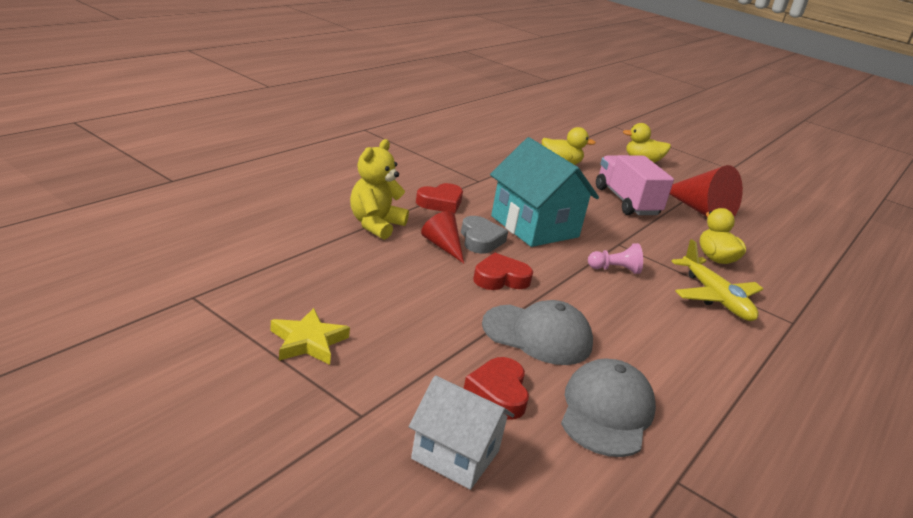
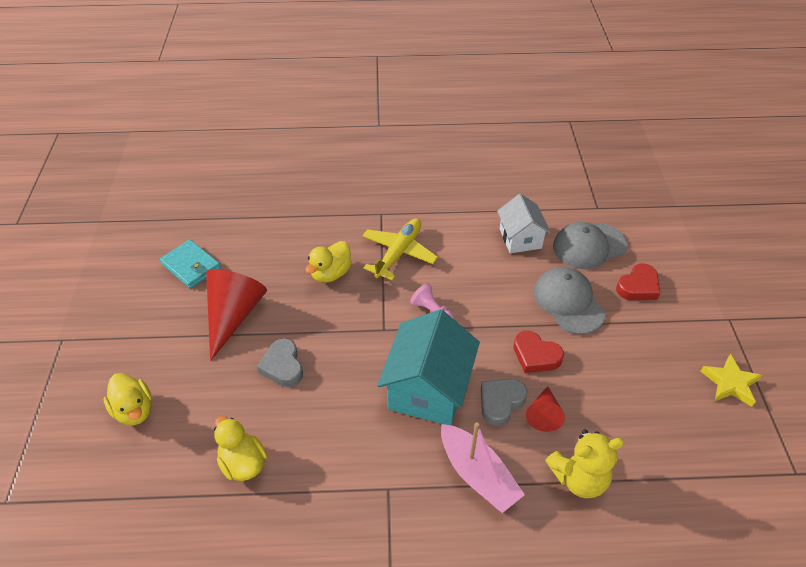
camera: 125 degrees left, 20 degrees up
(440, 203) = (477, 475): red heart -> pink boat
(455, 455) = (695, 274): white house -> white house (520, 238)
(626, 202) = (283, 366): pink truck -> grey heart
(778, 221) = (191, 266): none -> turquoise wallet

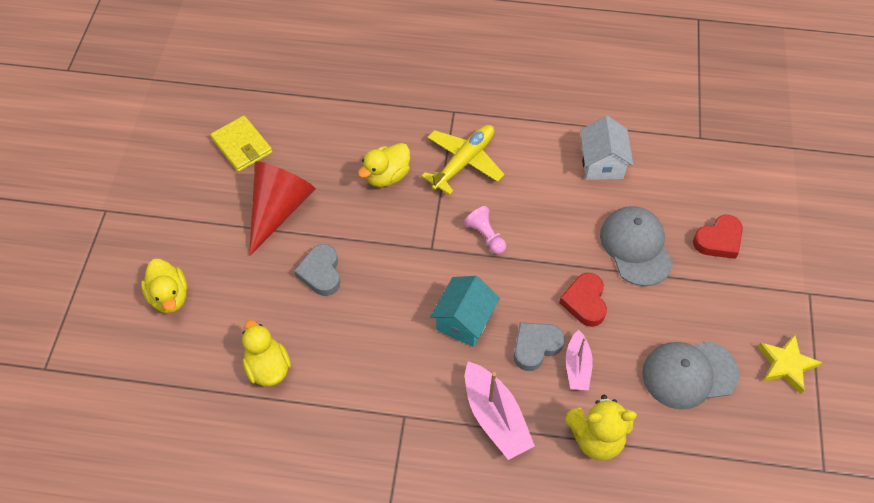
camera: 10 degrees right, 10 degrees up
(191, 266) = (242, 146): turquoise wallet -> yellow wallet
(428, 389) = (464, 320): turquoise house -> turquoise house, size x0.62
(535, 355) = (585, 302): red heart -> red heart turned 45 degrees clockwise
(543, 414) = (577, 366): red cone -> pink boat
(589, 246) = (677, 183): grey cap -> grey cap (689, 374)

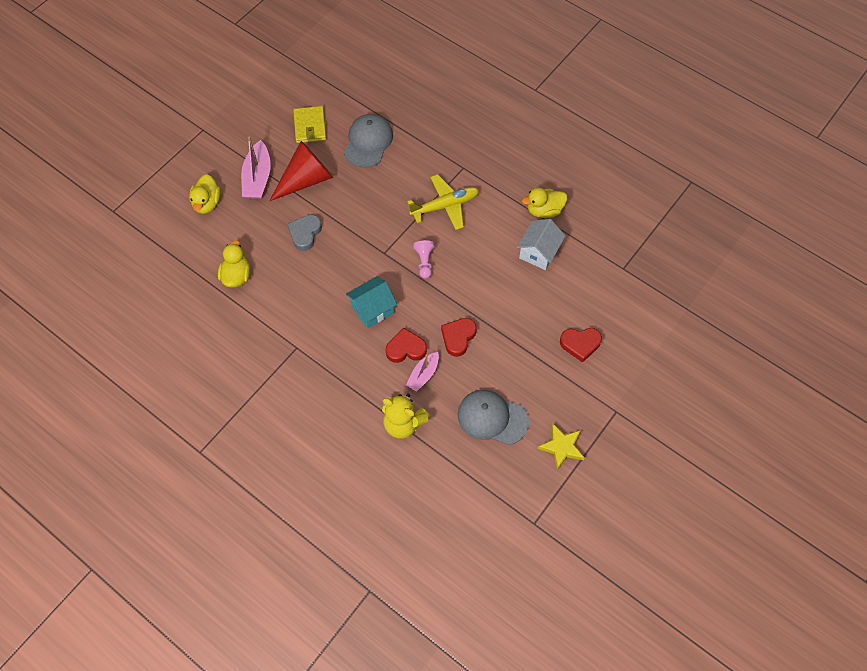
camera: 30 degrees right, 5 degrees up
(387, 176) = (388, 191): yellow duck -> yellow duck (544, 210)
(495, 417) = (350, 377): pink boat -> pink boat (258, 178)
(535, 347) = (406, 349): grey heart -> red heart
(636, 247) = (519, 320): grey cap -> grey cap (368, 142)

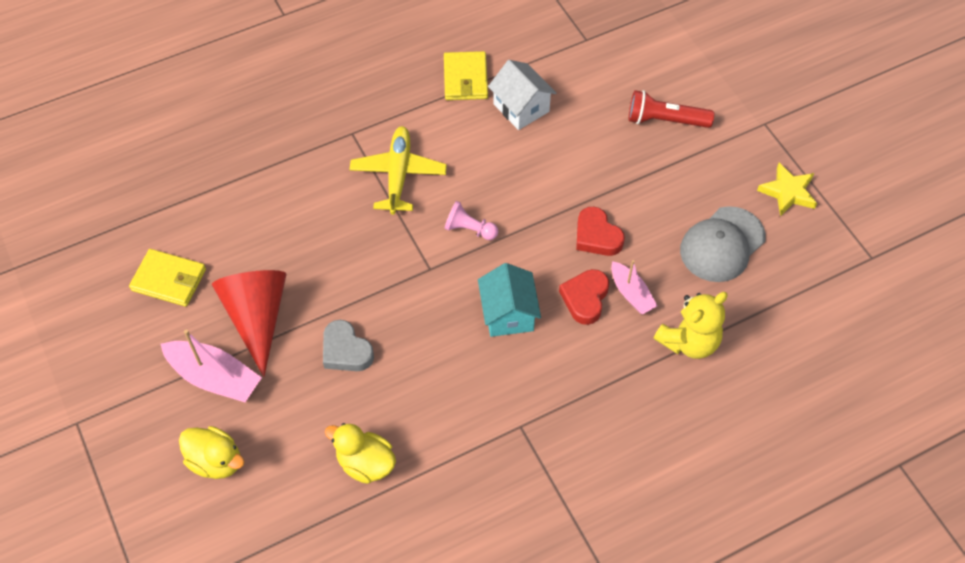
camera: 65 degrees left, 5 degrees down
(368, 142) = (243, 220): grey cap -> none
(544, 210) = (465, 78): yellow duck -> yellow wallet
(580, 344) = (665, 120): red heart -> red flashlight

